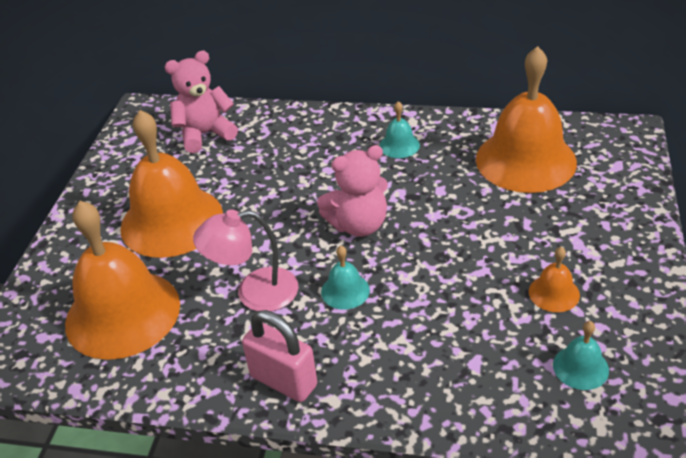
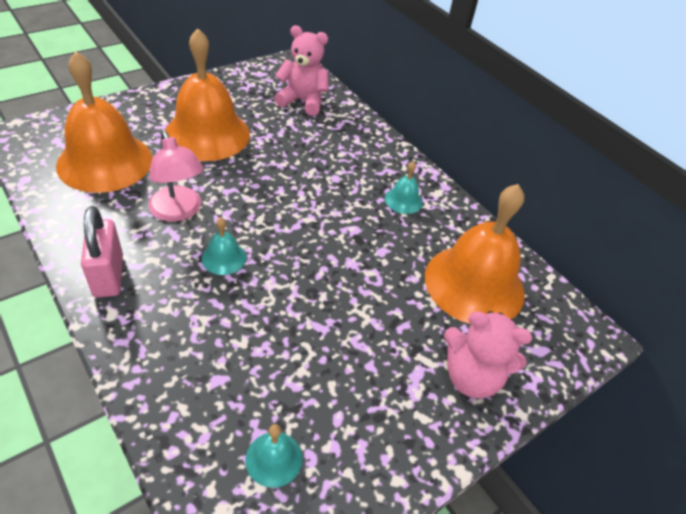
camera: 35 degrees right, 5 degrees up
(254, 292) = (178, 211): pink lamp -> pink lamp turned 150 degrees counterclockwise
(358, 225) = (297, 226): pink teddy bear -> pink teddy bear (471, 377)
(554, 293) = (342, 390): orange bell -> none

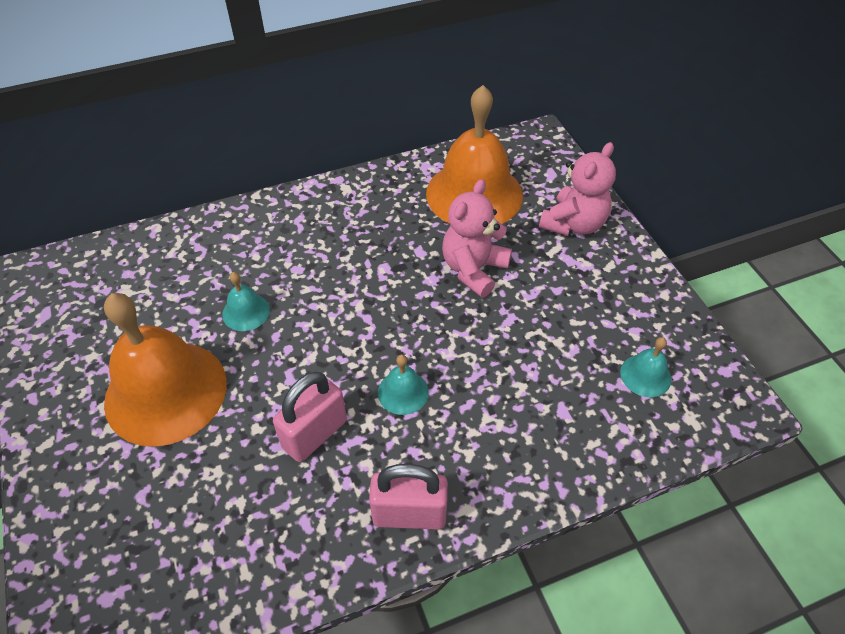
camera: 70 degrees left, 5 degrees up
(105, 162) = (185, 524): orange bell -> none
(178, 211) = (315, 434): pink lamp -> pink padlock
(302, 101) = (133, 276): pink teddy bear -> pink teddy bear (473, 269)
(403, 200) = (350, 218): turquoise bell -> turquoise bell (246, 312)

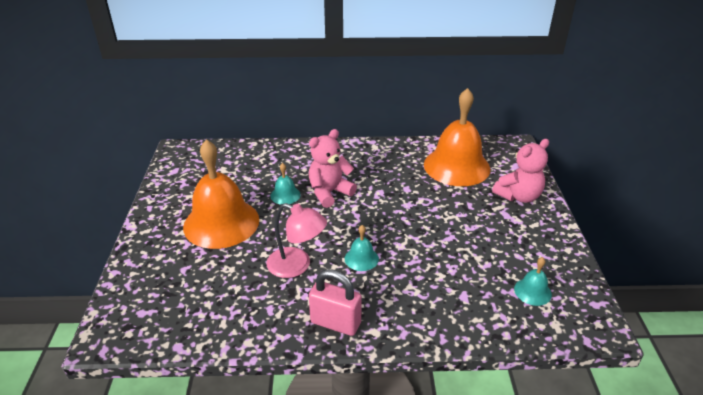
camera: 20 degrees right, 15 degrees down
(315, 434) = (297, 266): pink padlock -> pink lamp
(473, 269) = (437, 205): pink teddy bear -> pink teddy bear (329, 192)

